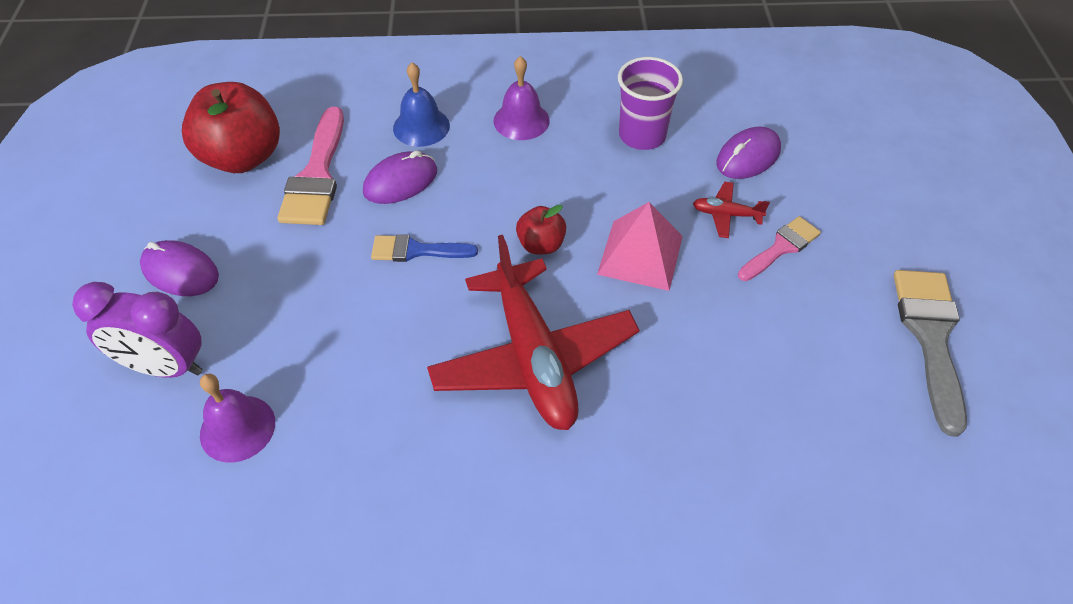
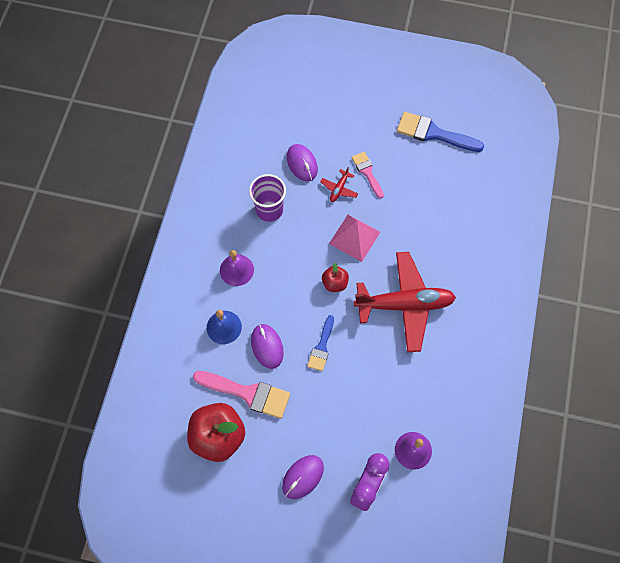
camera: 75 degrees left, 15 degrees up
(930, 337) = (433, 133): grey brush -> blue brush

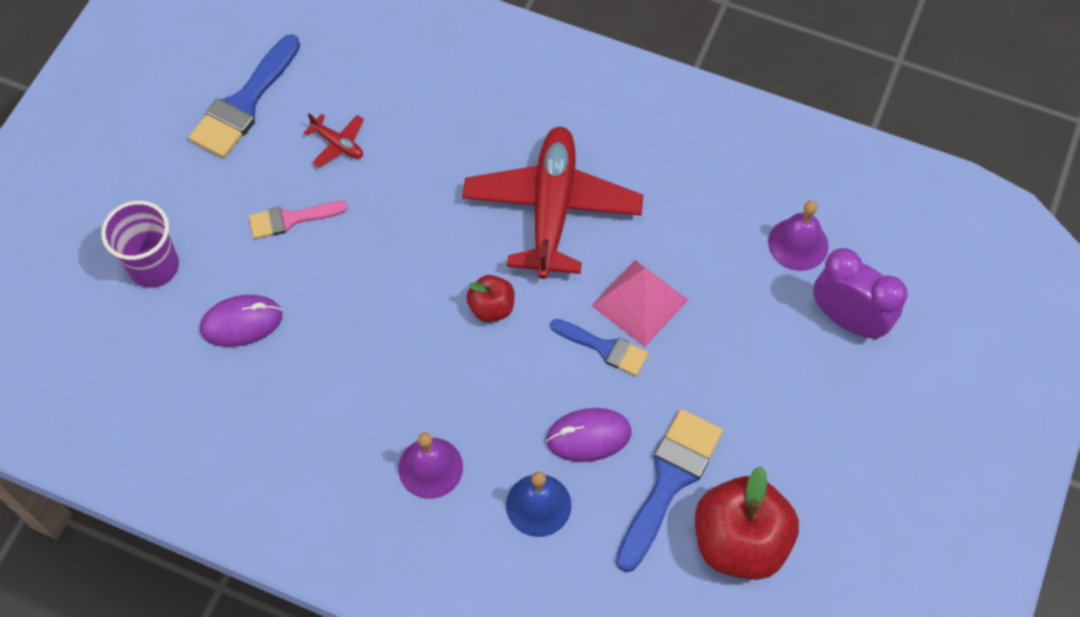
camera: 80 degrees left, 5 degrees down
(248, 393) = (669, 481): pink brush -> blue brush
(269, 210) = (322, 393): purple cup -> purple cup (154, 266)
(303, 477) = (824, 413): purple mouse -> none
(339, 189) = (311, 270): red plane -> red plane (338, 144)
(354, 237) = (412, 262): pink pyramid -> pink pyramid (639, 302)

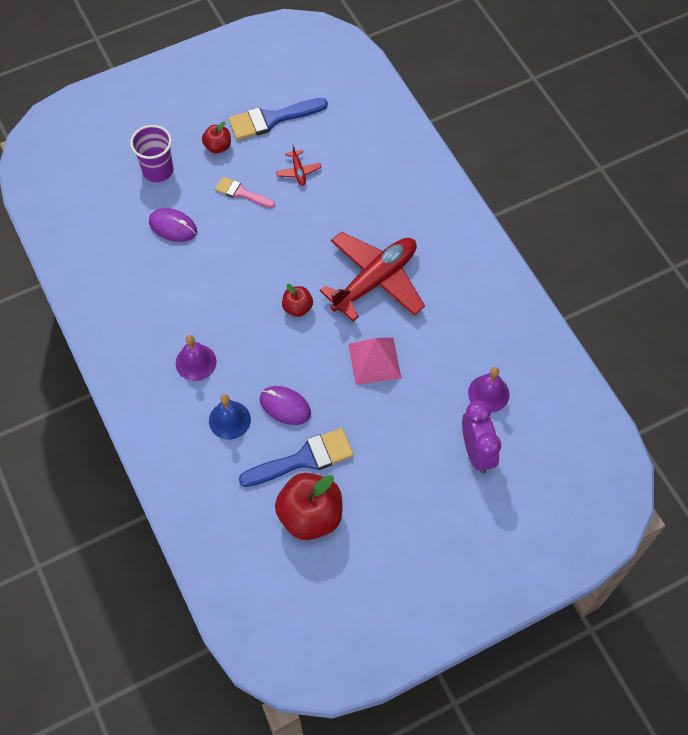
camera: 40 degrees right, 0 degrees up
(206, 183) = (218, 146): none -> red apple
(604, 348) = (334, 369): blue brush -> none

